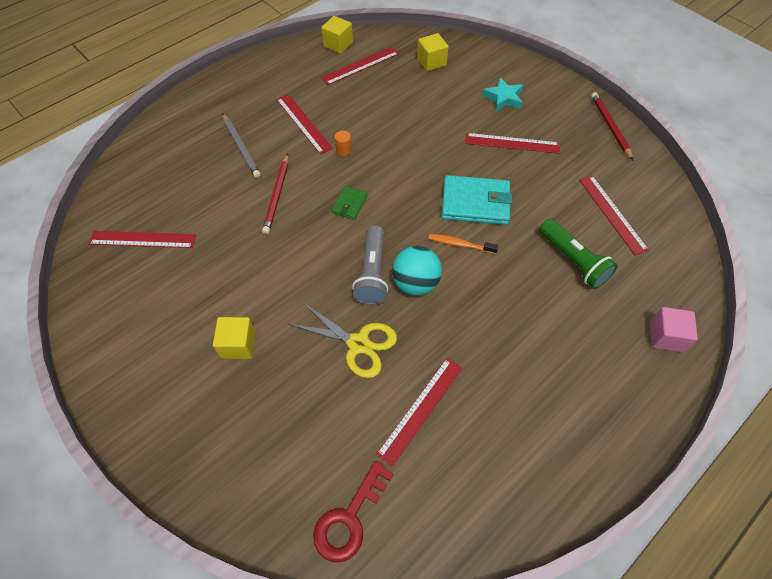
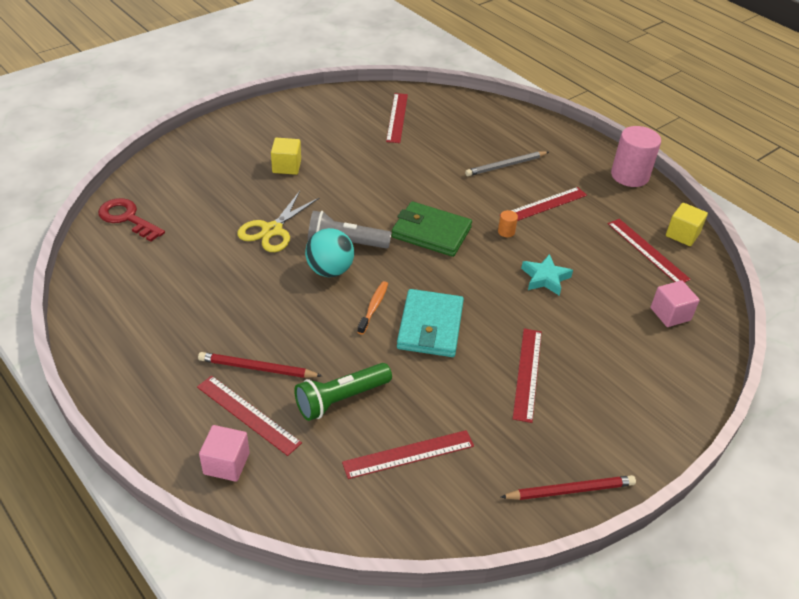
camera: 90 degrees right, 15 degrees down
(258, 65) = (629, 176): none -> pink cylinder
(277, 195) = (444, 187): red pencil -> red pencil (257, 368)
(349, 204) = (431, 232): green wallet -> green wallet, size x1.96
(420, 409) = (200, 262): red ruler -> red ruler (248, 414)
(431, 62) = (670, 314): yellow cube -> pink cube
(503, 98) = (612, 377): turquoise star -> turquoise star (545, 278)

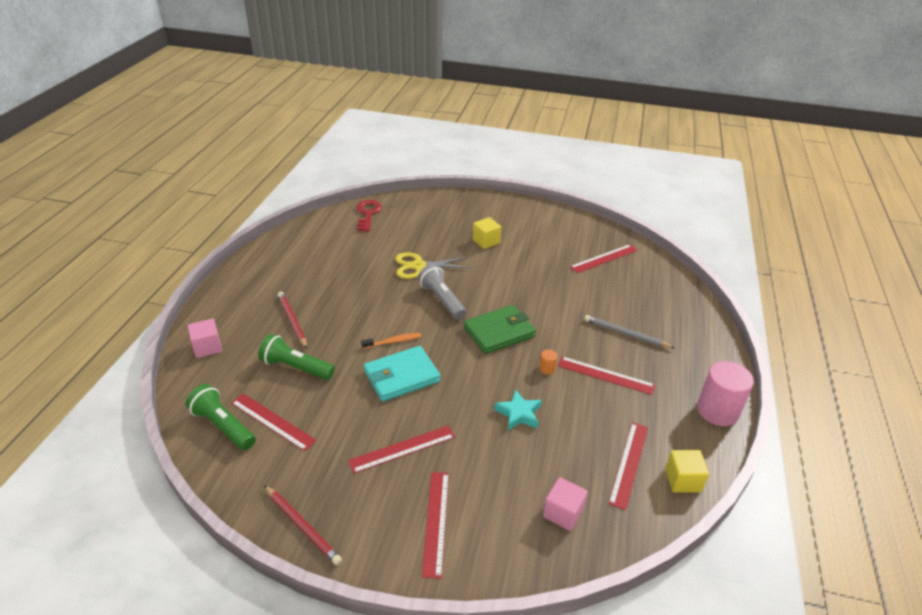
camera: 55 degrees right, 5 degrees down
(248, 414) = (252, 336): red ruler -> red ruler (436, 522)
(330, 270) = (408, 306): turquoise ball -> none
(380, 500) = (223, 426): none -> green flashlight
(431, 232) = (499, 332): green wallet -> green wallet turned 75 degrees clockwise

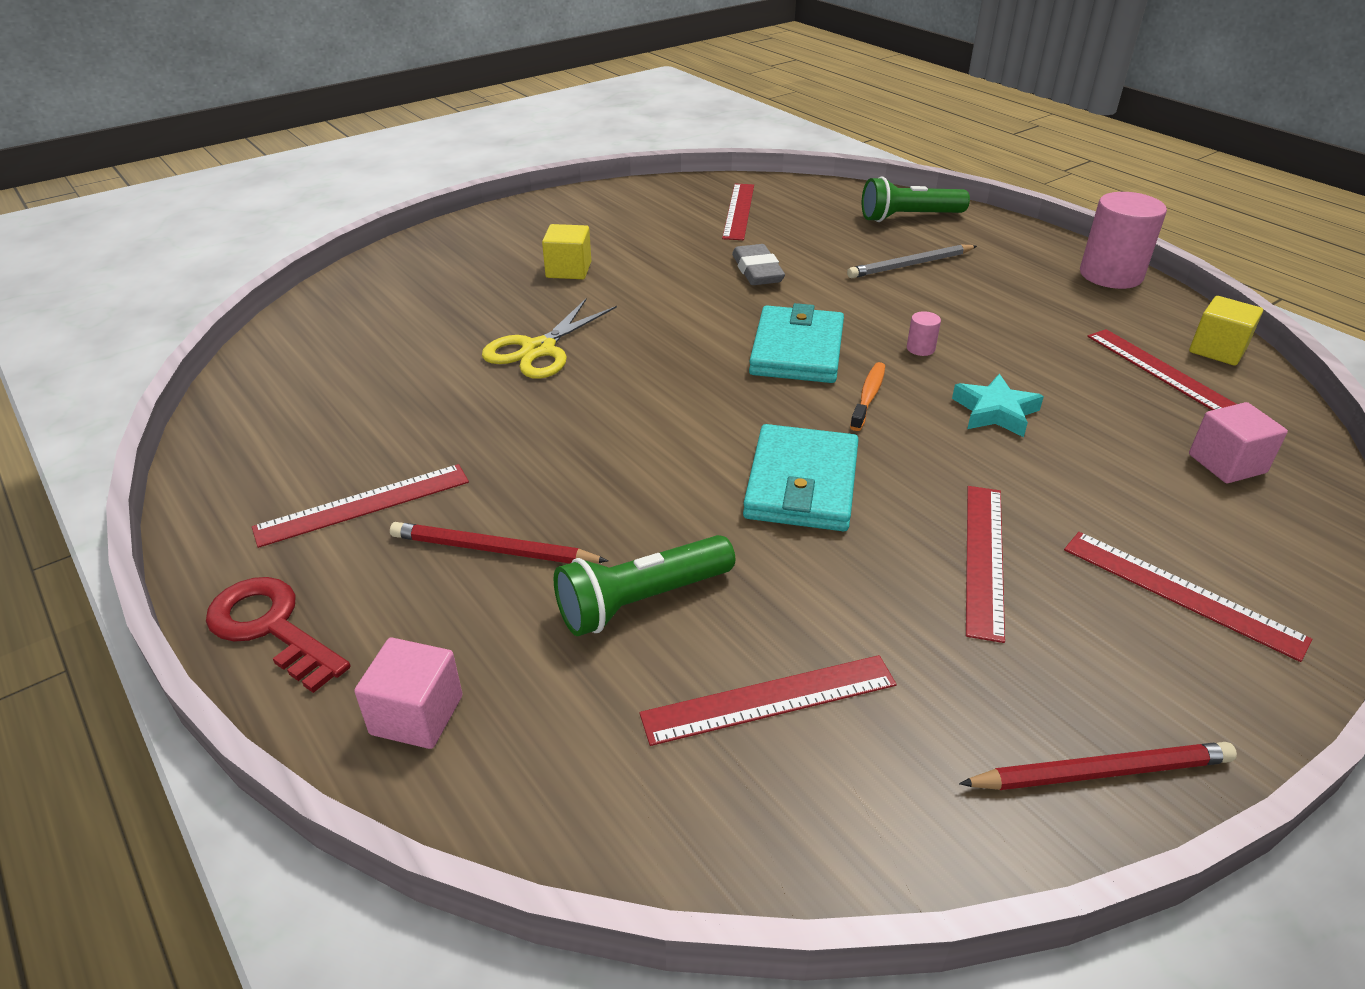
camera: 50 degrees left, 0 degrees up
(223, 426) = (713, 789): green flashlight -> green flashlight (909, 217)
(368, 214) = (312, 336): red key -> red key (271, 628)
(393, 341) = (702, 455): orange toothbrush -> orange toothbrush (868, 396)
(442, 300) = (657, 365): grey flashlight -> none
(499, 332) = (797, 350): green wallet -> turquoise wallet
(547, 369) = (920, 348): orange cylinder -> pink cylinder
(553, 290) = (757, 271): none -> grey eraser
(605, 375) = (977, 313): red ruler -> red ruler (363, 504)

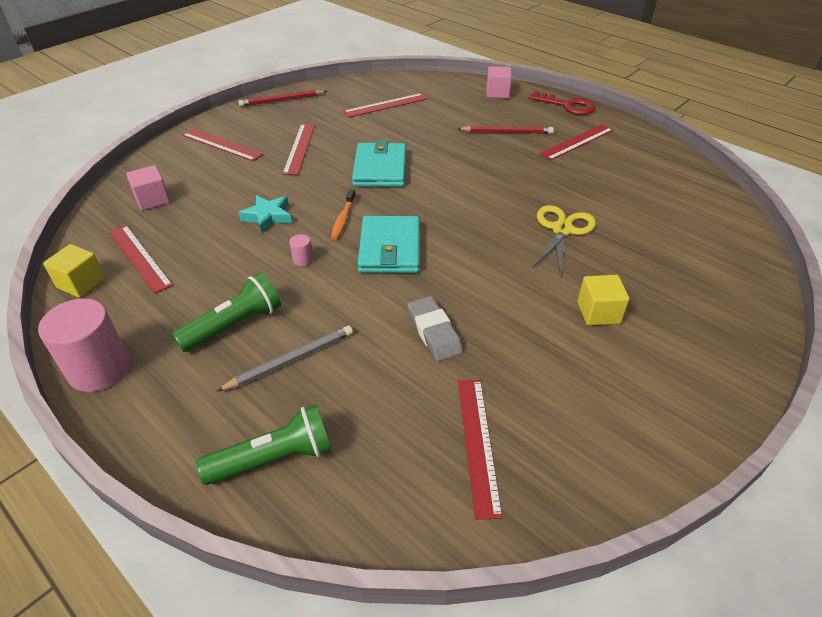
camera: 170 degrees right, 5 degrees up
(641, 601) = (438, 123): green flashlight -> green flashlight (234, 325)

